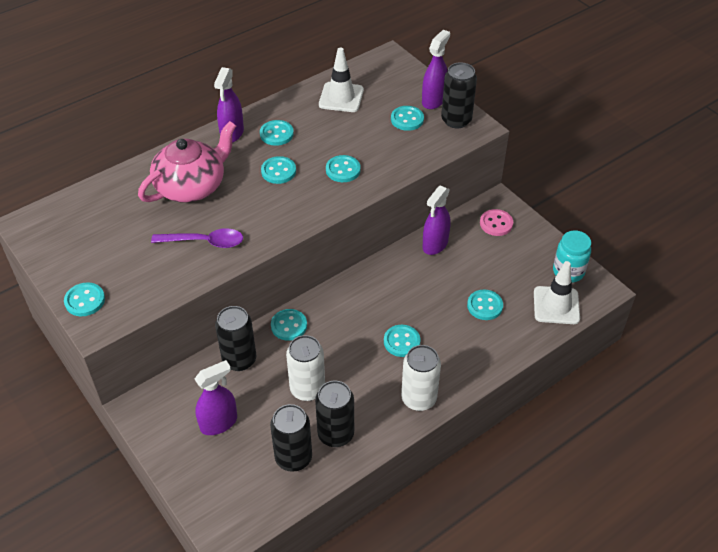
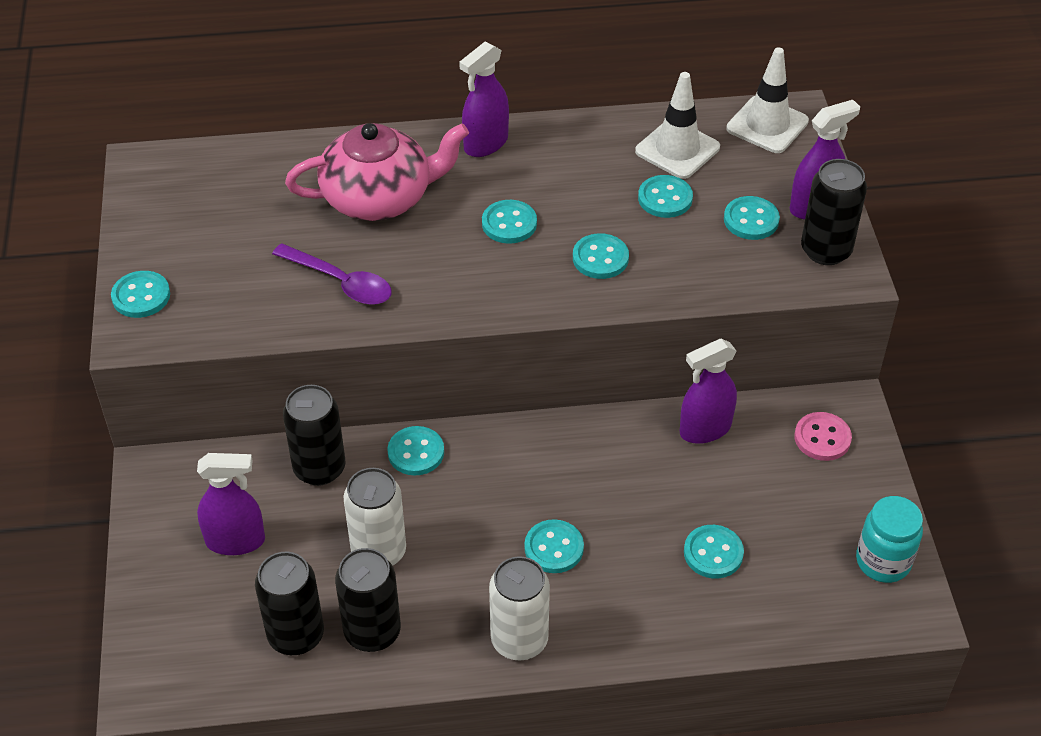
camera: 30 degrees right, 0 degrees up
(276, 134) = (546, 168): turquoise button -> turquoise button (665, 198)
(556, 305) = (824, 604): white traffic cone -> white traffic cone (767, 125)

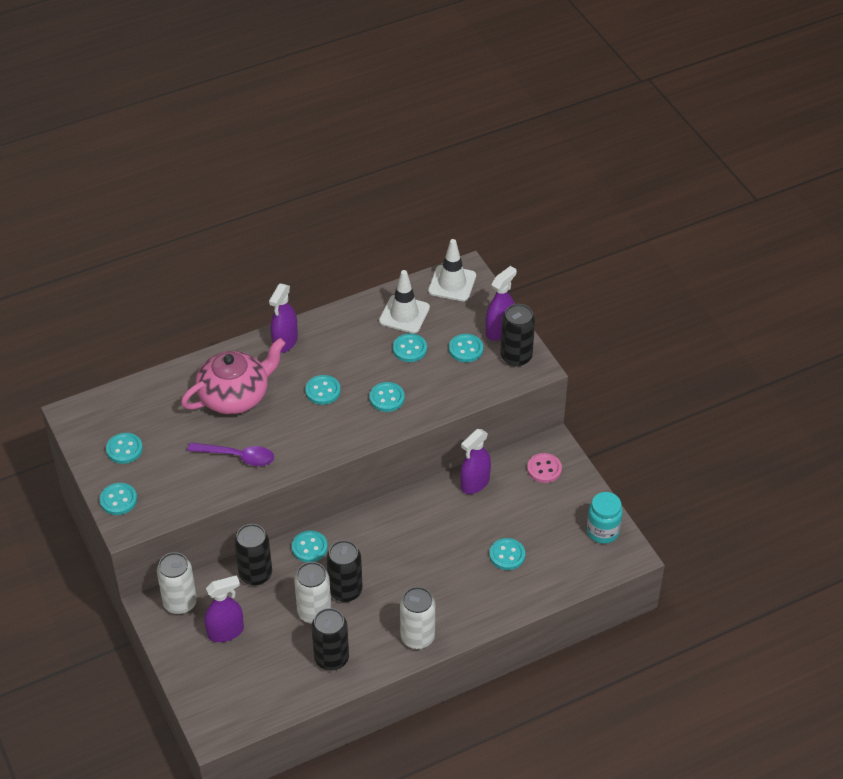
camera: 20 degrees left, 0 degrees up
(192, 478) = (180, 603): none -> white can
(296, 635) = (288, 674): black can -> black can (345, 591)
(554, 548) = (415, 579): turquoise button -> turquoise button (124, 449)

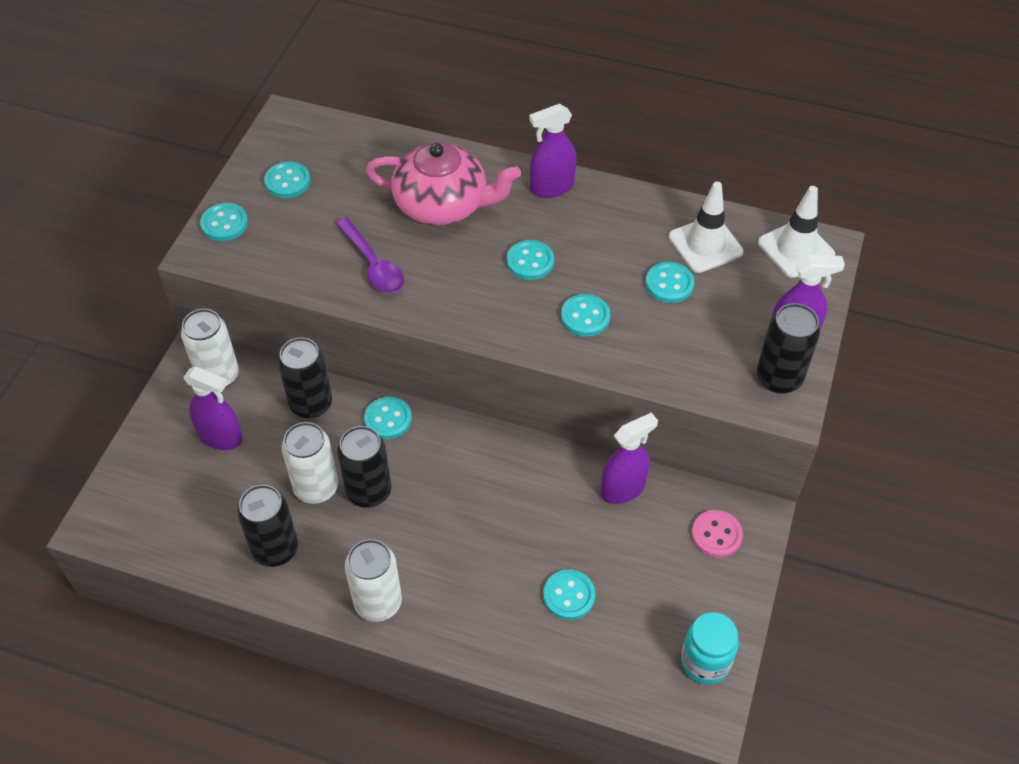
camera: 45 degrees right, 5 degrees up
(466, 349) = (730, 328): turquoise button -> none
(474, 483) = (623, 488): purple spray bottle -> purple spray bottle turned 150 degrees clockwise

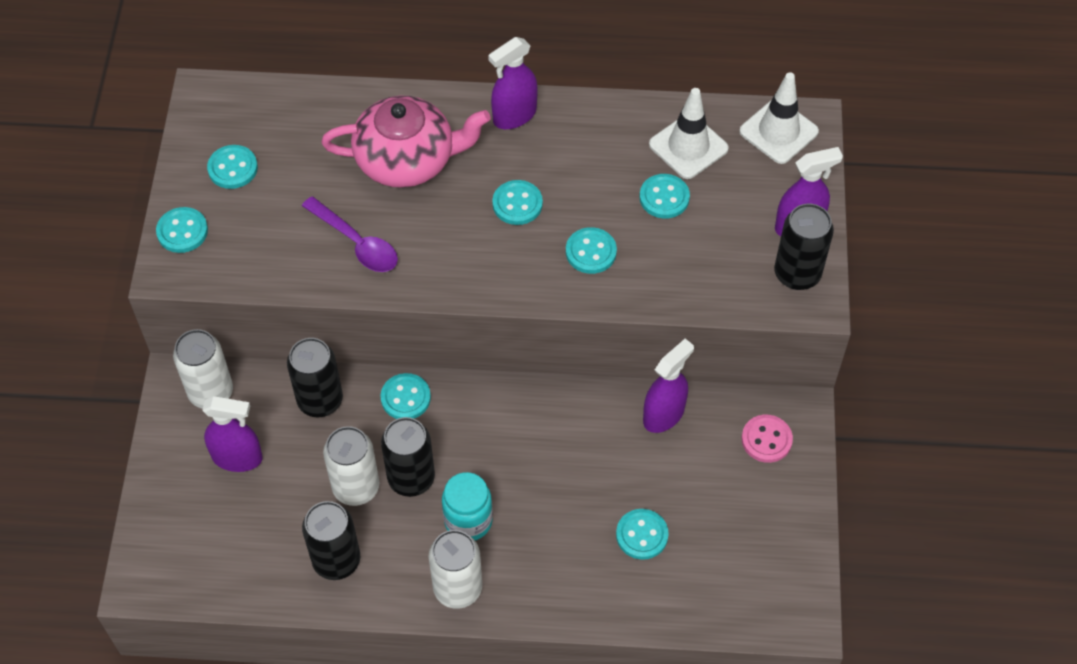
camera: 15 degrees left, 5 degrees up
(705, 662) = (788, 567): turquoise jar -> turquoise jar (468, 521)

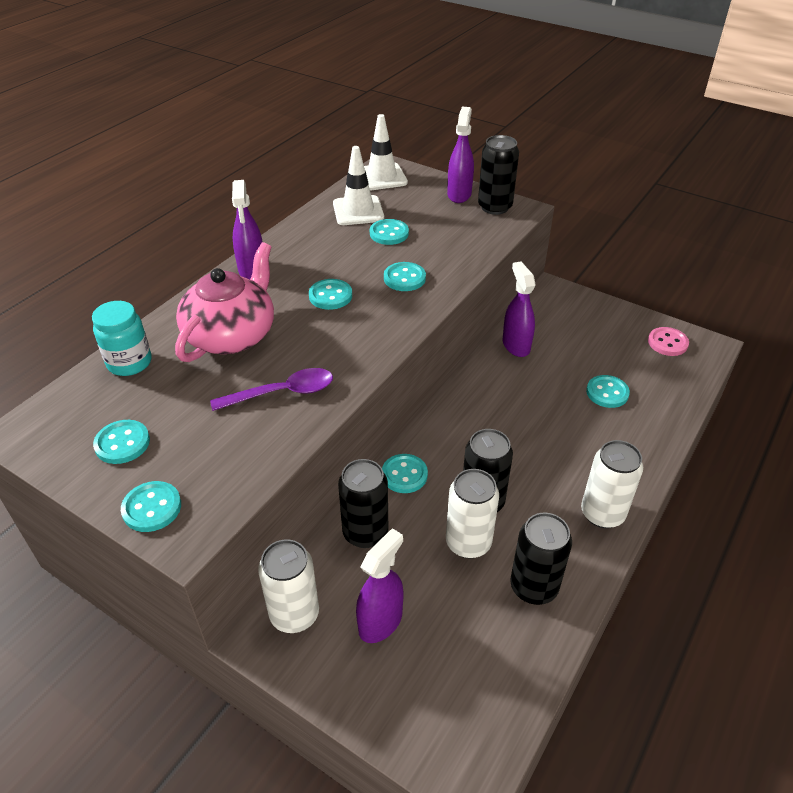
camera: 60 degrees left, 15 degrees down
(468, 521) = (543, 482): turquoise jar -> turquoise jar (129, 363)
(766, 439) = (565, 310): pink button -> pink button (667, 343)

